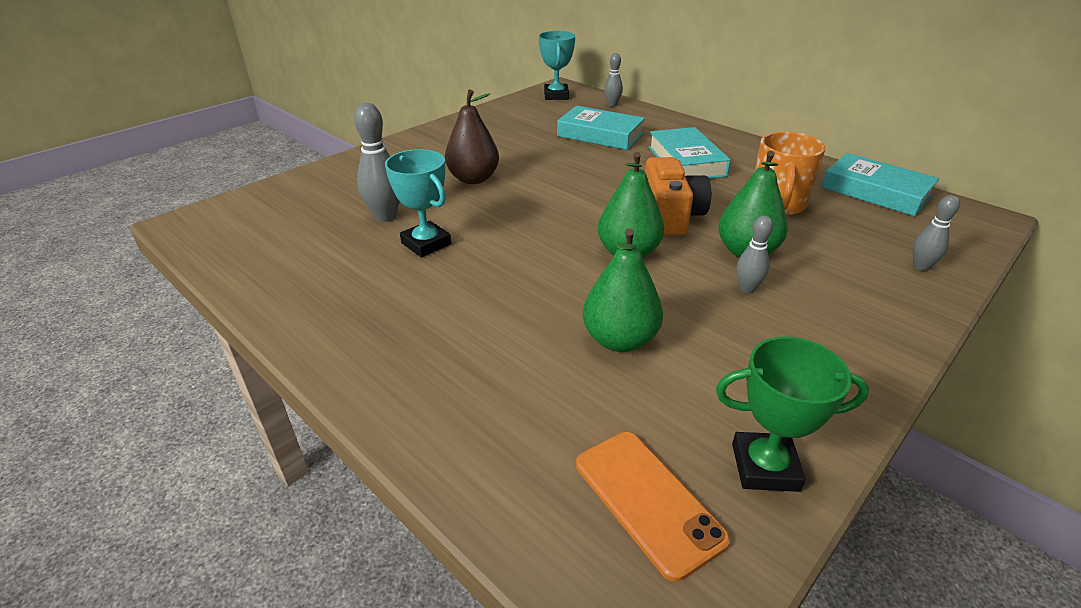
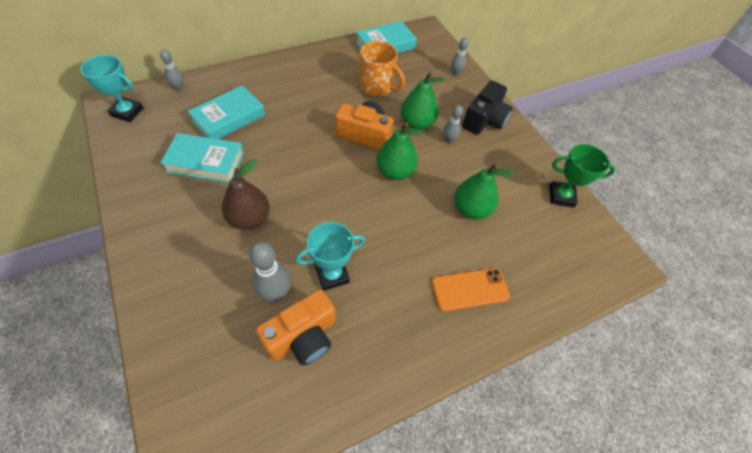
camera: 75 degrees left, 20 degrees up
(337, 245) = (303, 336): none -> orange camera
(648, 500) = (571, 242): orange phone -> orange phone (469, 289)
(686, 161) = (302, 95): turquoise book -> turquoise book (205, 162)
(764, 467) = (561, 196): green trophy -> green trophy turned 75 degrees clockwise
(849, 320) = (484, 120): none -> black camera

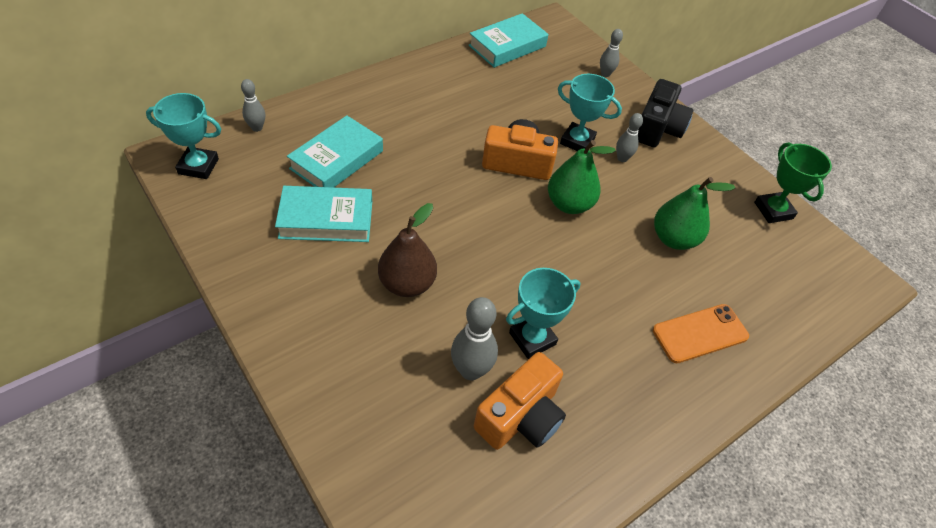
camera: 10 degrees left, 5 degrees down
(377, 86) = (514, 100): orange mug -> none
(417, 123) = (577, 141): green pear -> turquoise trophy
(561, 196) = (773, 210): green trophy -> green trophy turned 75 degrees clockwise

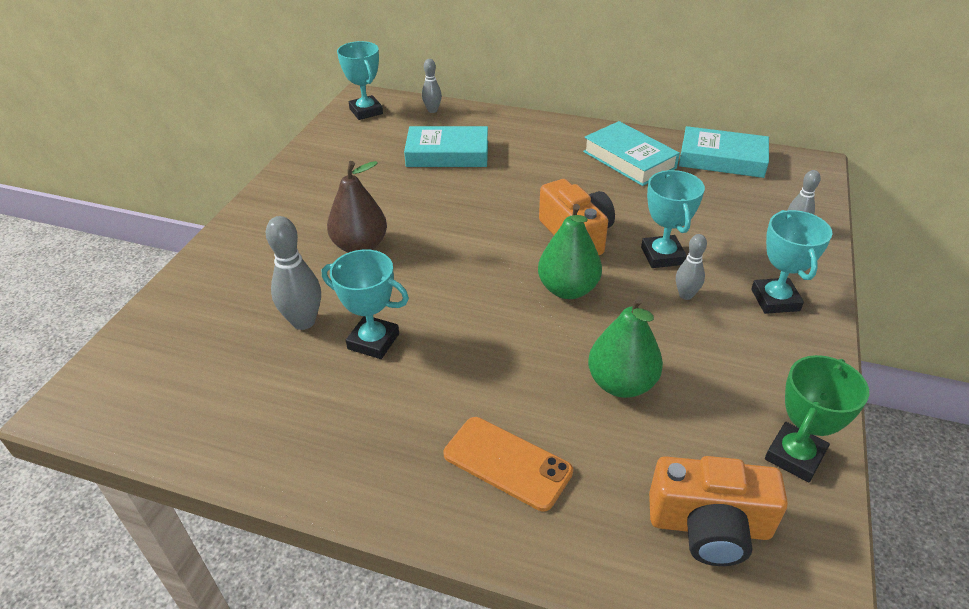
camera: 60 degrees right, 10 degrees down
(326, 219) = (381, 180): turquoise book -> turquoise book (629, 160)
(520, 416) = (280, 374): orange camera -> orange camera (709, 526)
(657, 128) = (775, 300): black camera -> turquoise trophy

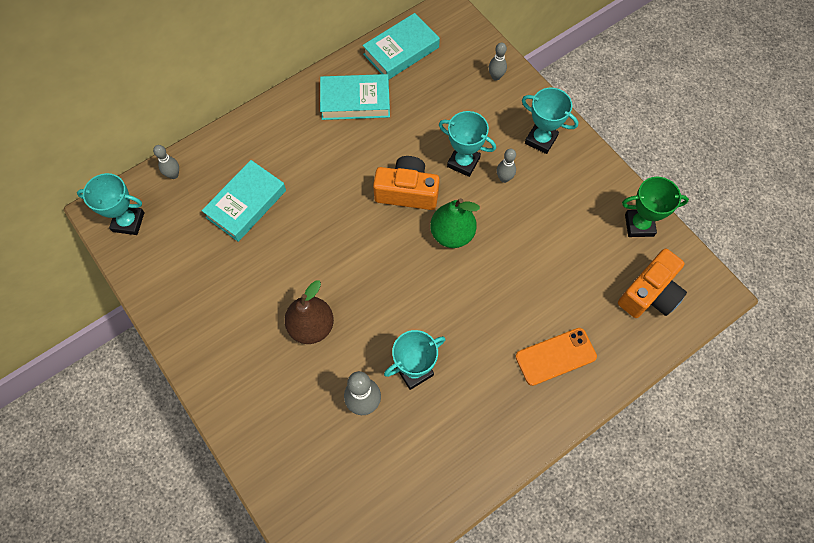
camera: 55 degrees left, 25 degrees up
(621, 383) = (543, 263): green pear -> none
(795, 456) = (639, 225): green trophy -> green trophy turned 75 degrees counterclockwise

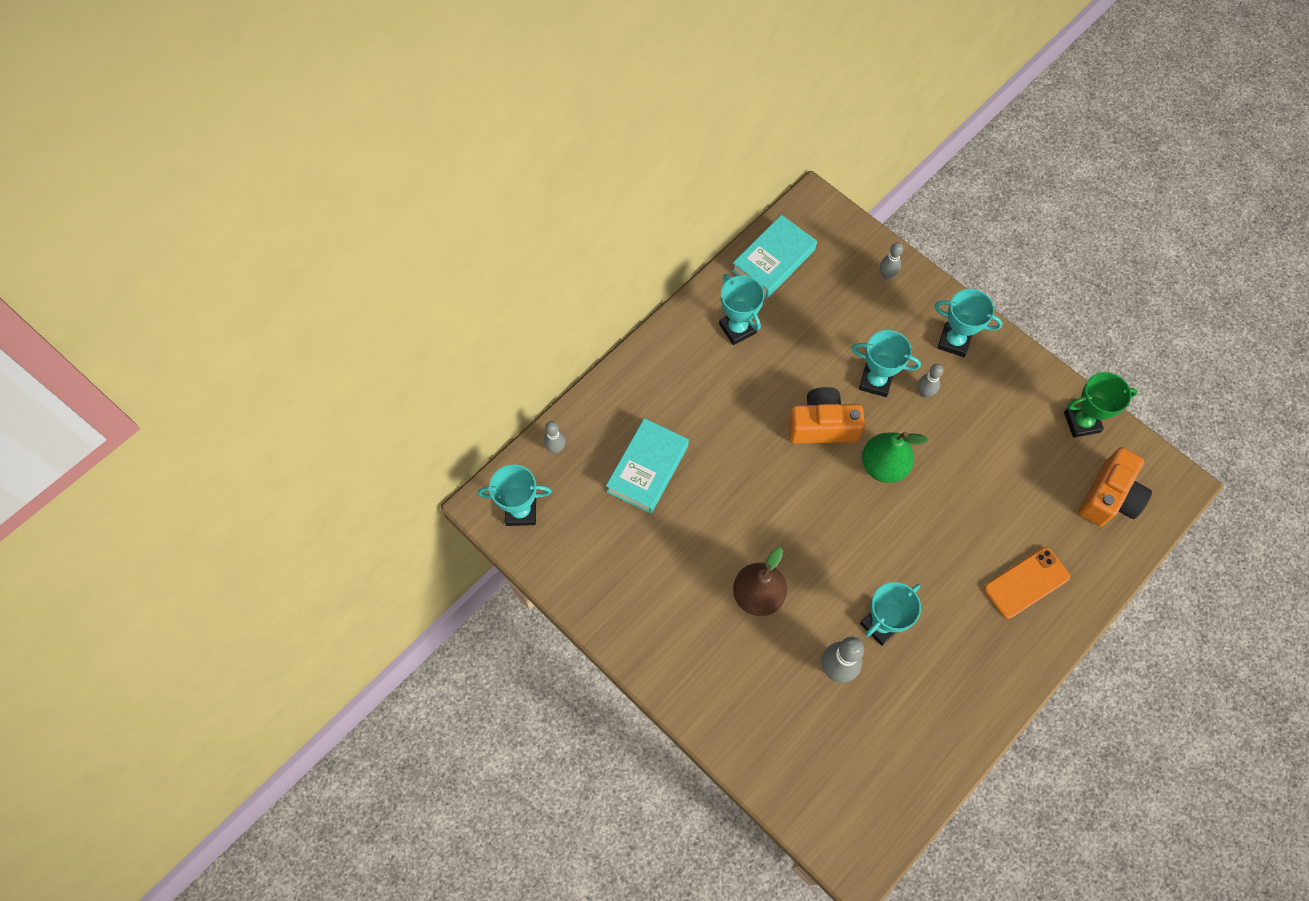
camera: 10 degrees left, 0 degrees up
(355, 101) = (737, 328): turquoise book -> turquoise trophy

